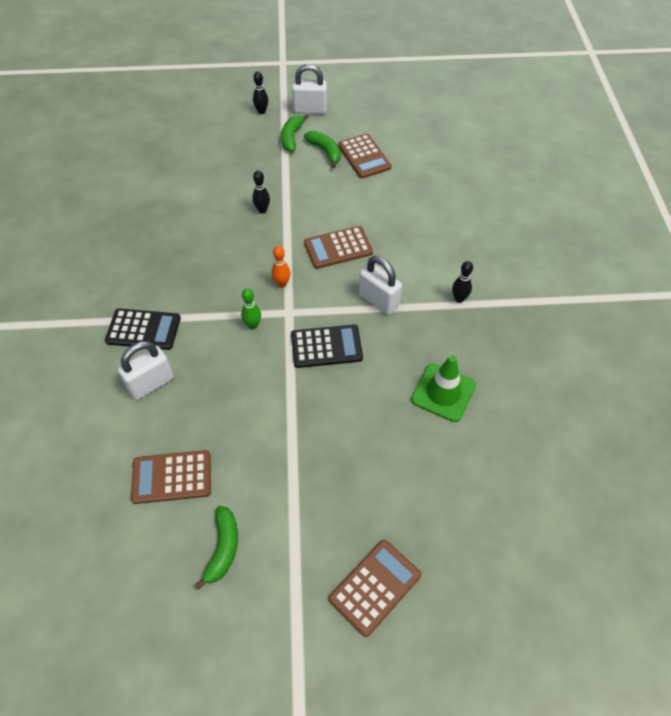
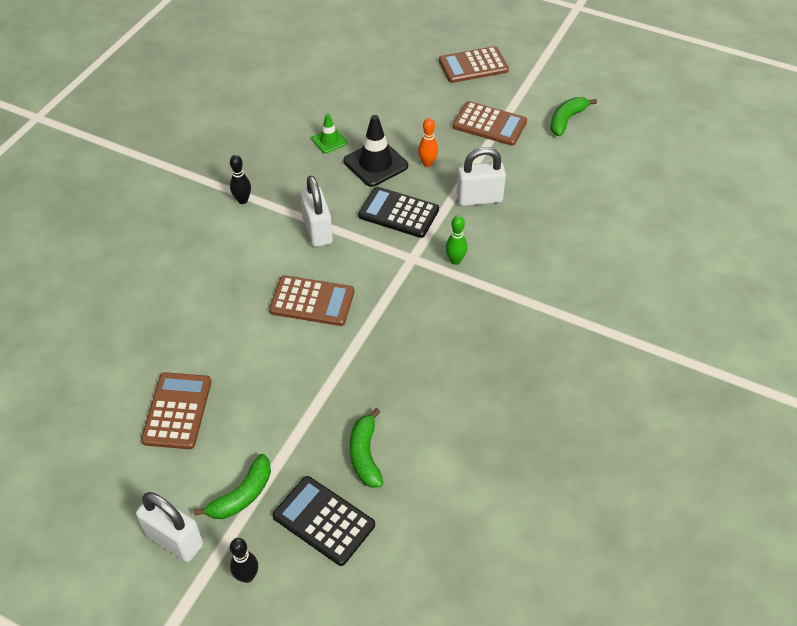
camera: 150 degrees left, 5 degrees down
(143, 330) = (569, 303): black calculator -> black calculator (324, 520)
(151, 383) = (580, 250): white padlock -> white padlock (479, 198)
(172, 477) = (588, 174): brown calculator -> brown calculator (489, 124)
(262, 210) = (362, 390): black bowling pin -> none
(282, 284) = (400, 289): orange bowling pin -> orange bowling pin (427, 163)
(325, 151) = (218, 445): green banana -> green banana (365, 455)
(382, 387) = (375, 163): none -> black traffic cone
(443, 392) = (329, 141): green traffic cone -> green traffic cone, size x0.58

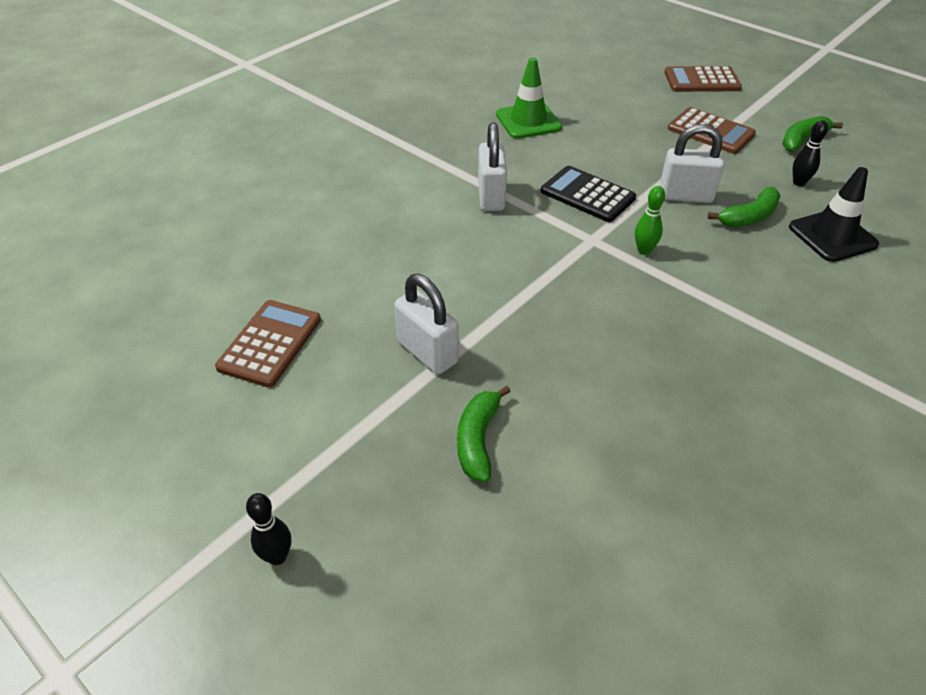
camera: 15 degrees right, 5 degrees down
(174, 540) = (206, 488): white padlock -> white padlock (427, 352)
(242, 200) = (419, 158): black bowling pin -> black bowling pin (799, 182)
(242, 495) = (309, 453): green banana -> green banana (749, 217)
(312, 301) = (463, 262): brown calculator -> none
(324, 520) = (400, 508): black calculator -> none
(329, 141) = (528, 121): green traffic cone -> green traffic cone, size x1.74
(375, 163) = (573, 147): black traffic cone -> black traffic cone (832, 236)
(427, 163) = (632, 155): orange bowling pin -> none

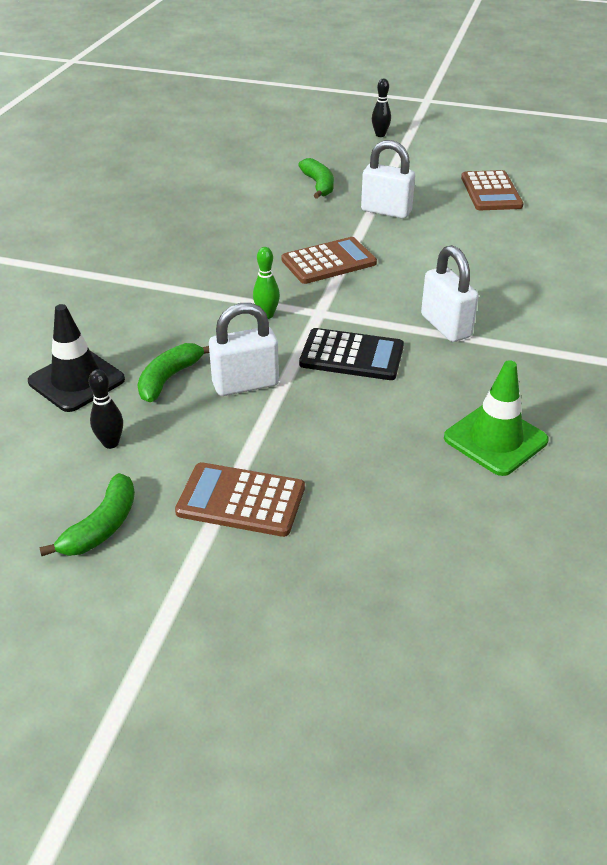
camera: 155 degrees right, 5 degrees down
(701, 80) = (288, 633): brown calculator -> brown calculator (329, 262)

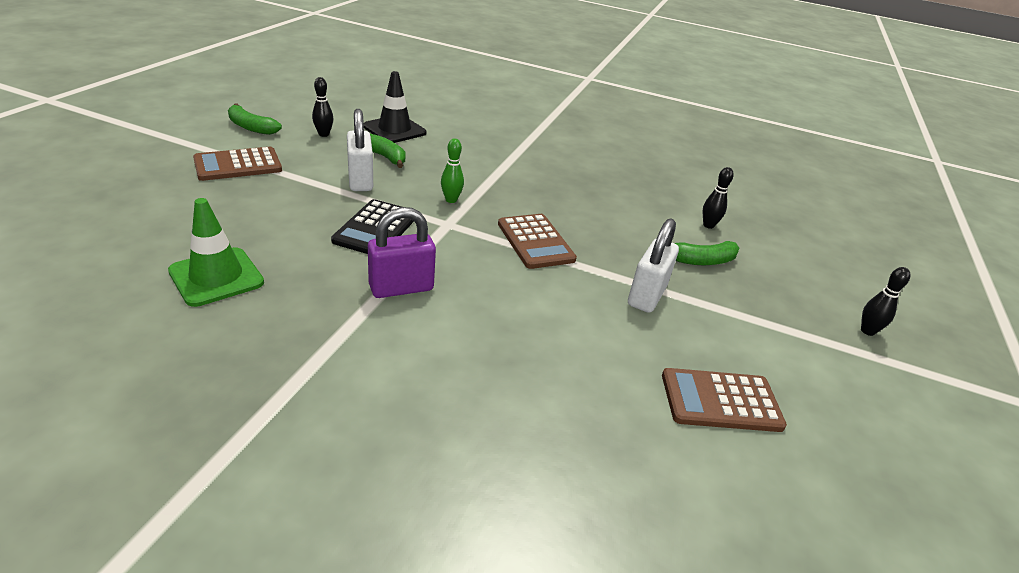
camera: 90 degrees right, 5 degrees down
(241, 500) = (238, 165): brown calculator -> brown calculator turned 135 degrees counterclockwise
(254, 177) = (708, 225): none -> black bowling pin
(446, 326) = (401, 288): white padlock -> purple padlock

